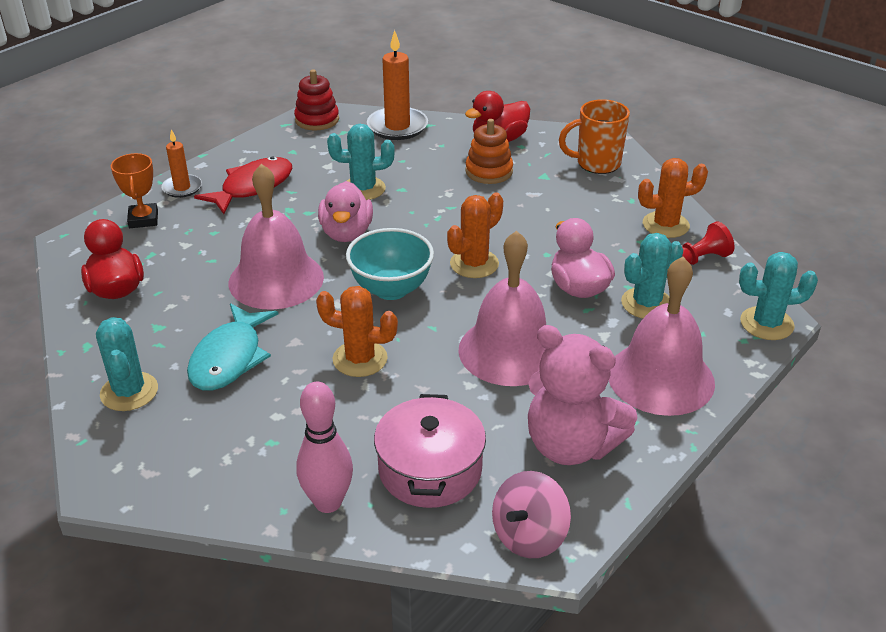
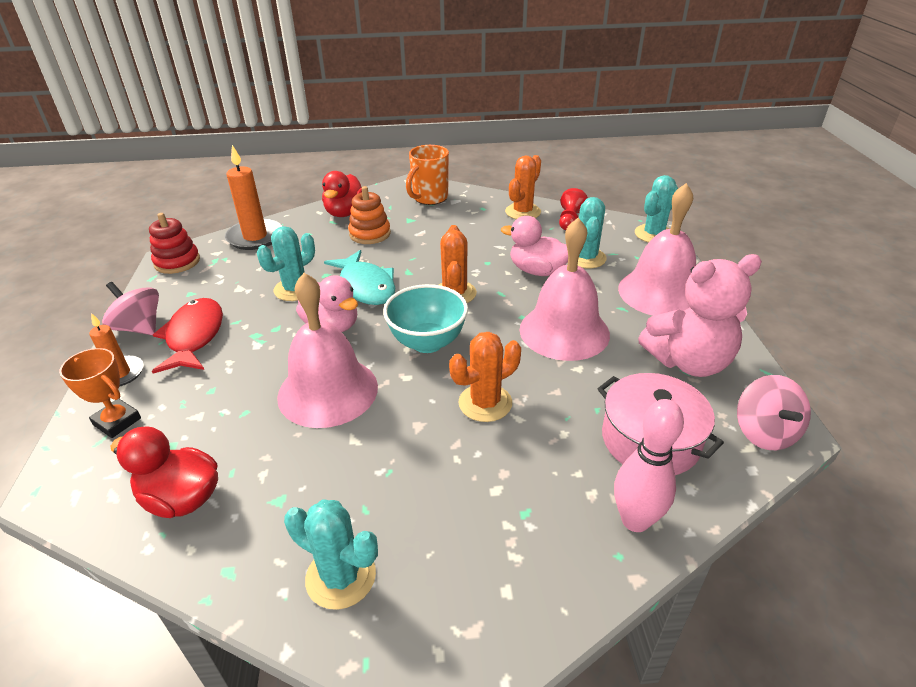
camera: 45 degrees left, 0 degrees up
(229, 358) = (386, 476): turquoise fish -> turquoise fish (366, 286)
(231, 160) = (139, 328): none -> pink spinning top

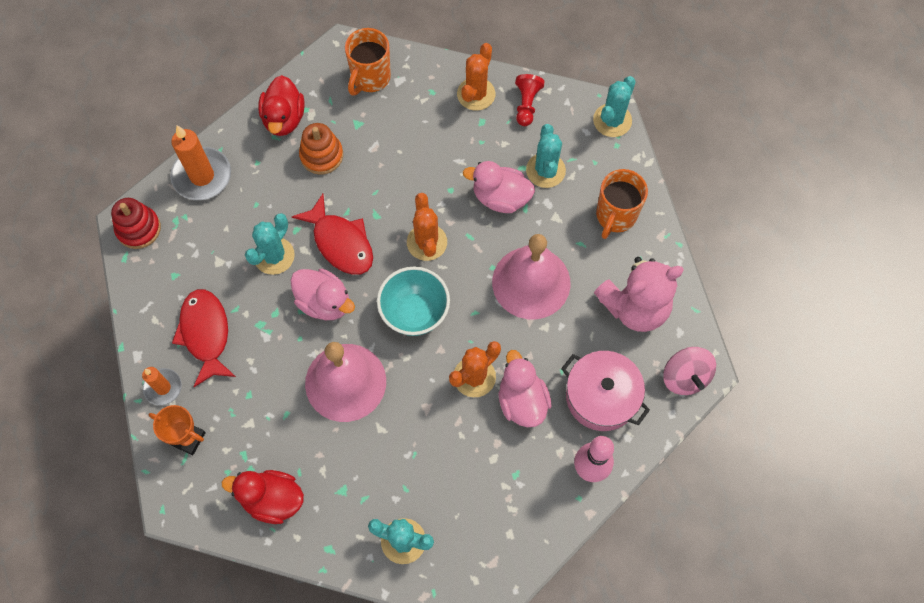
camera: 10 degrees left, 30 degrees up
(139, 328) = (150, 329): pink spinning top -> none
(366, 286) = (340, 242): turquoise fish -> red fish
(543, 432) = (522, 401): none -> pink duck
(660, 292) = (615, 216): pink bell -> orange mug

